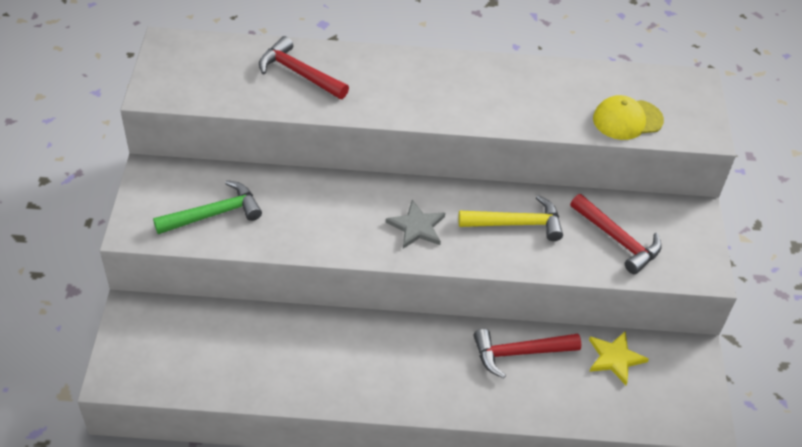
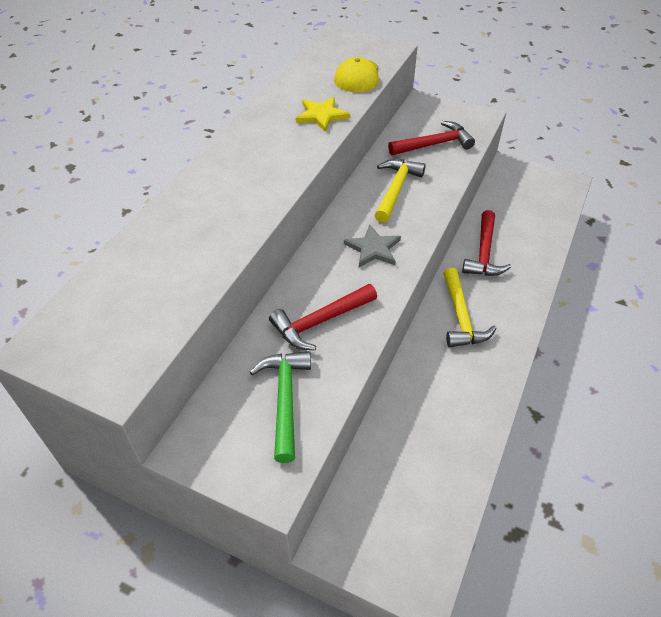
camera: 65 degrees left, 0 degrees up
(299, 73) = (174, 245): red hammer -> red hammer (320, 321)
(412, 349) = (461, 317): none -> yellow hammer
(615, 358) = (503, 205): yellow star -> yellow star (321, 115)

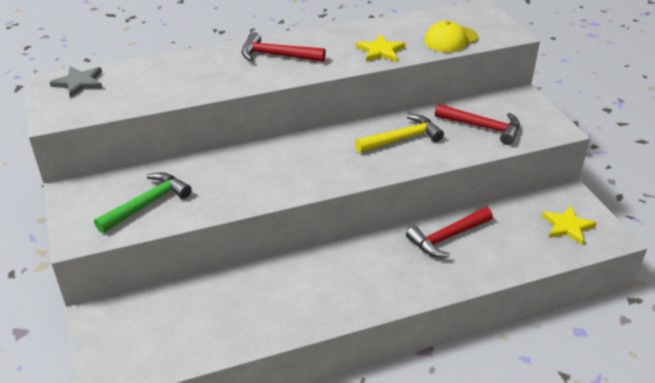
camera: 45 degrees right, 10 degrees down
(320, 321) = (228, 180): red hammer -> red hammer (277, 55)
(373, 248) = (326, 163): grey star -> grey star (79, 83)
(461, 317) = (362, 263): yellow hammer -> none
(536, 192) = (567, 226): none -> yellow star

